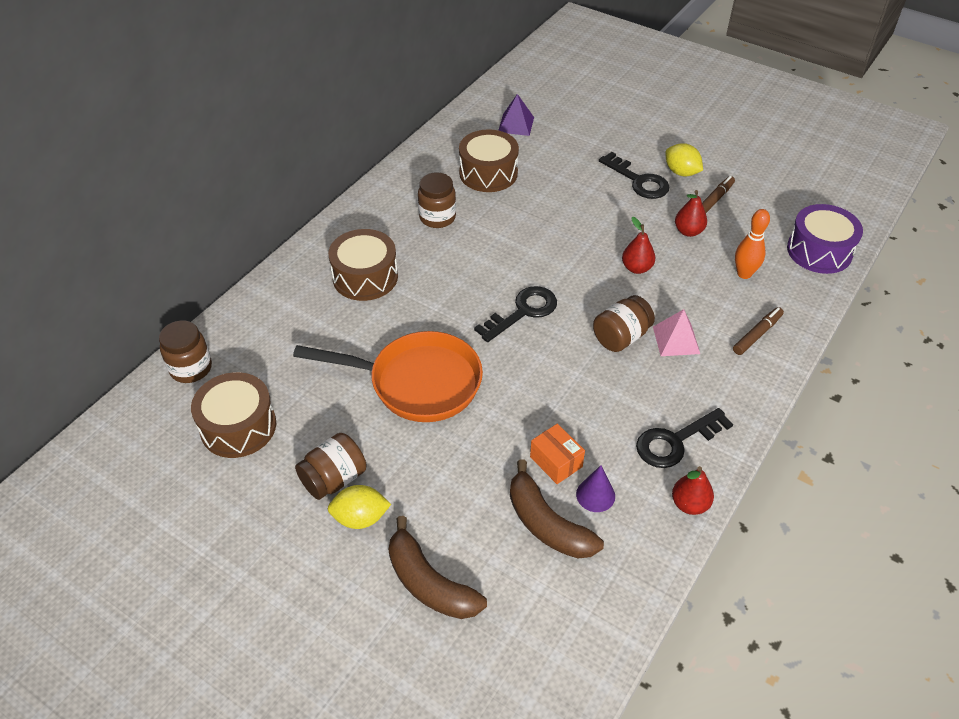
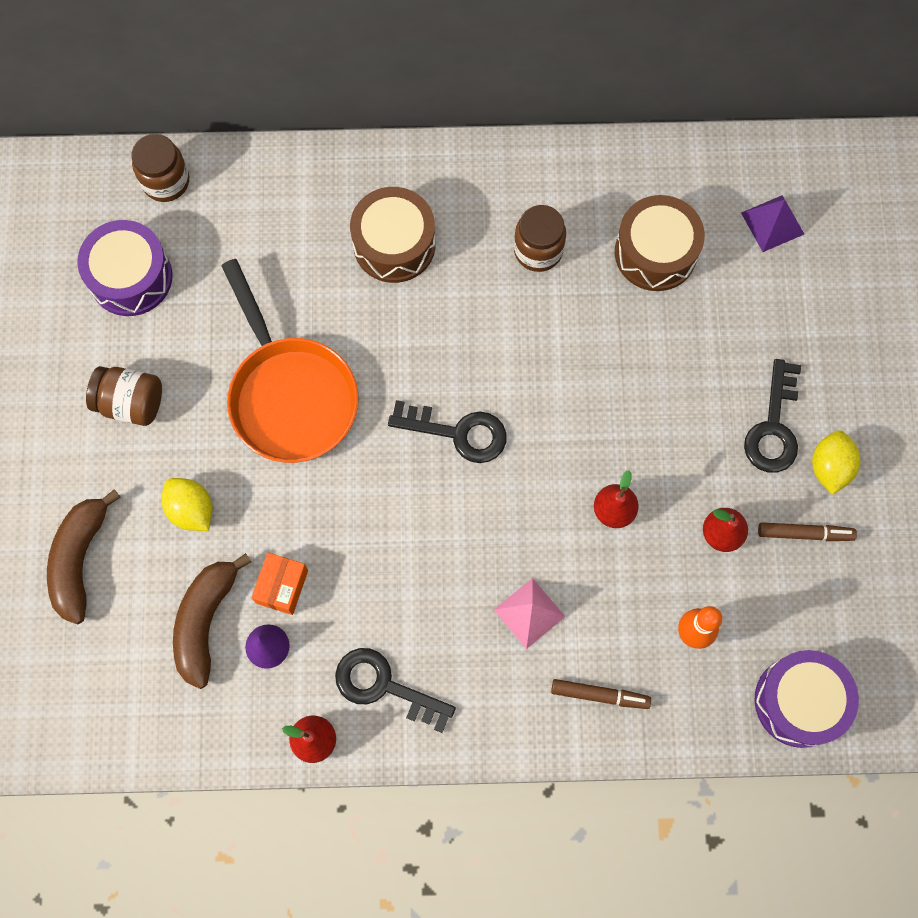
camera: 55 degrees right, 25 degrees up
(238, 427) = (131, 277): brown drum -> purple drum
(360, 518) = (106, 455): yellow lemon -> yellow lemon (191, 510)
(621, 337) = (492, 554): brown jar -> none

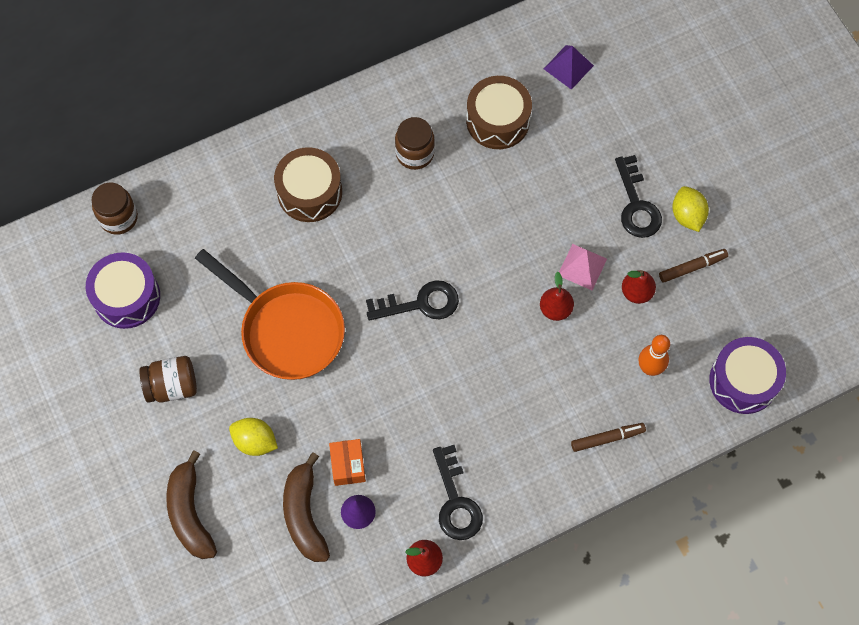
camera: 25 degrees left, 5 degrees down
(385, 686) = (455, 501): black key -> black key turned 105 degrees counterclockwise
(529, 613) = (531, 405): pink pyramid -> pink pyramid (582, 266)

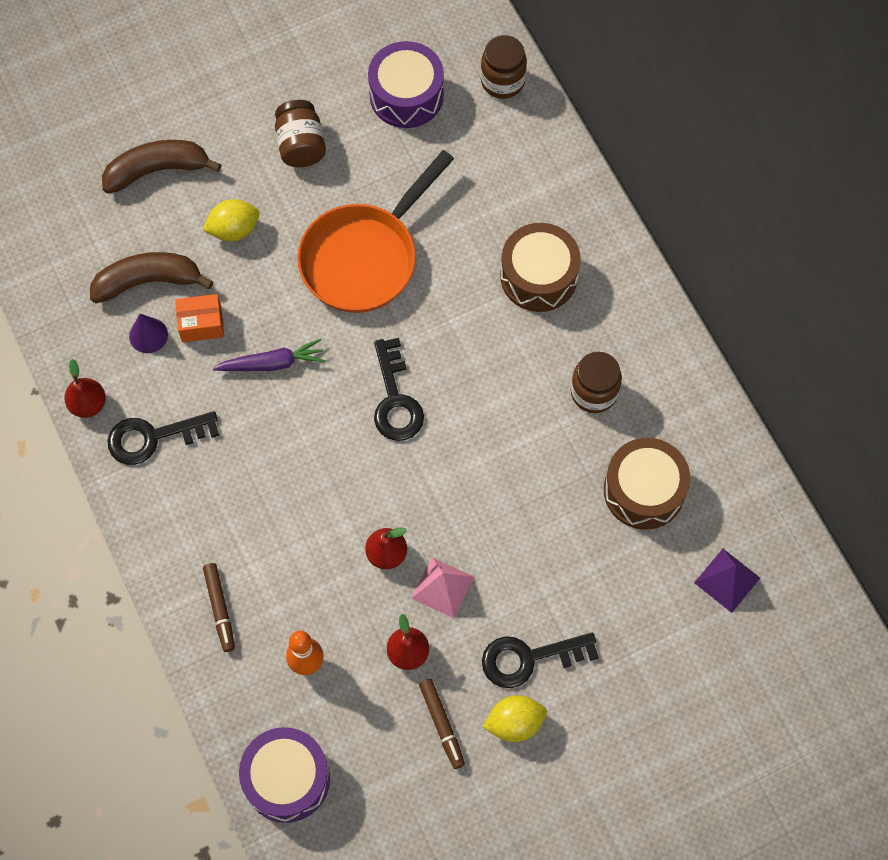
camera: 90 degrees right, 0 degrees up
(255, 441) = (234, 229): yellow lemon -> yellow lemon turned 45 degrees clockwise
(386, 404) = (272, 363): none -> purple carrot

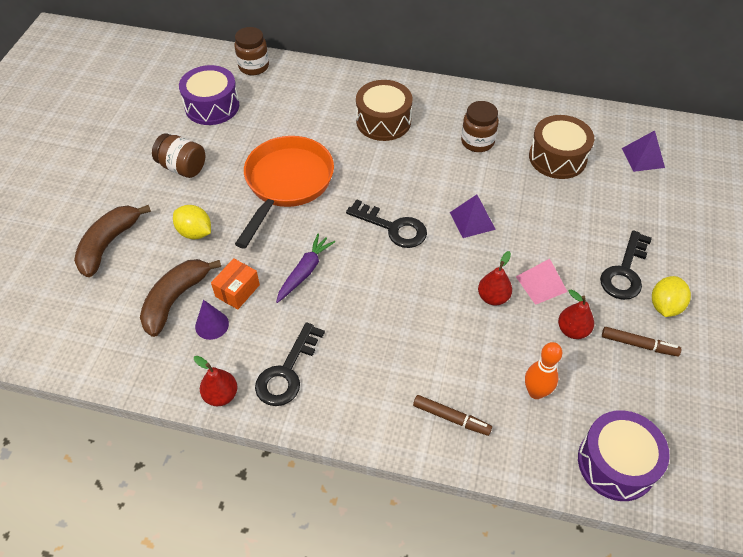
camera: 50 degrees left, 15 degrees down
(234, 229) = (195, 232): yellow lemon -> yellow lemon turned 75 degrees counterclockwise
(365, 257) = (286, 184): orange pan -> orange pan turned 150 degrees counterclockwise
(471, 467) = (472, 221): none -> purple pyramid

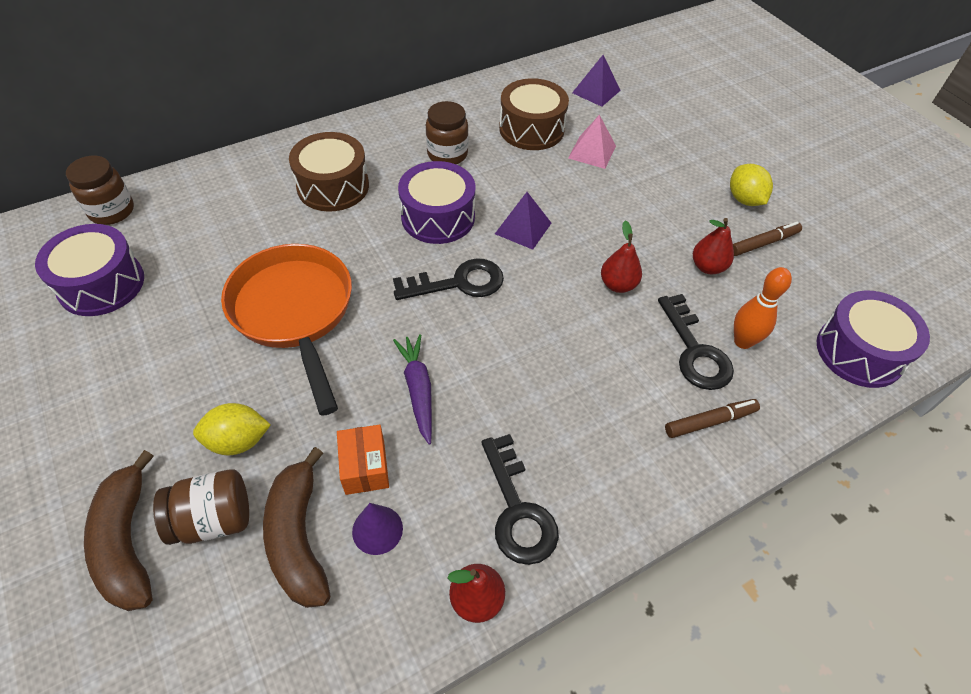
camera: 45 degrees left, 0 degrees up
(182, 167) = (137, 377): brown jar -> brown jar (213, 519)
(426, 179) = (438, 217): none -> purple drum
(541, 284) = (641, 245): pink pyramid -> pink pyramid (592, 152)
(625, 271) = (687, 191): black key -> black key (695, 350)

